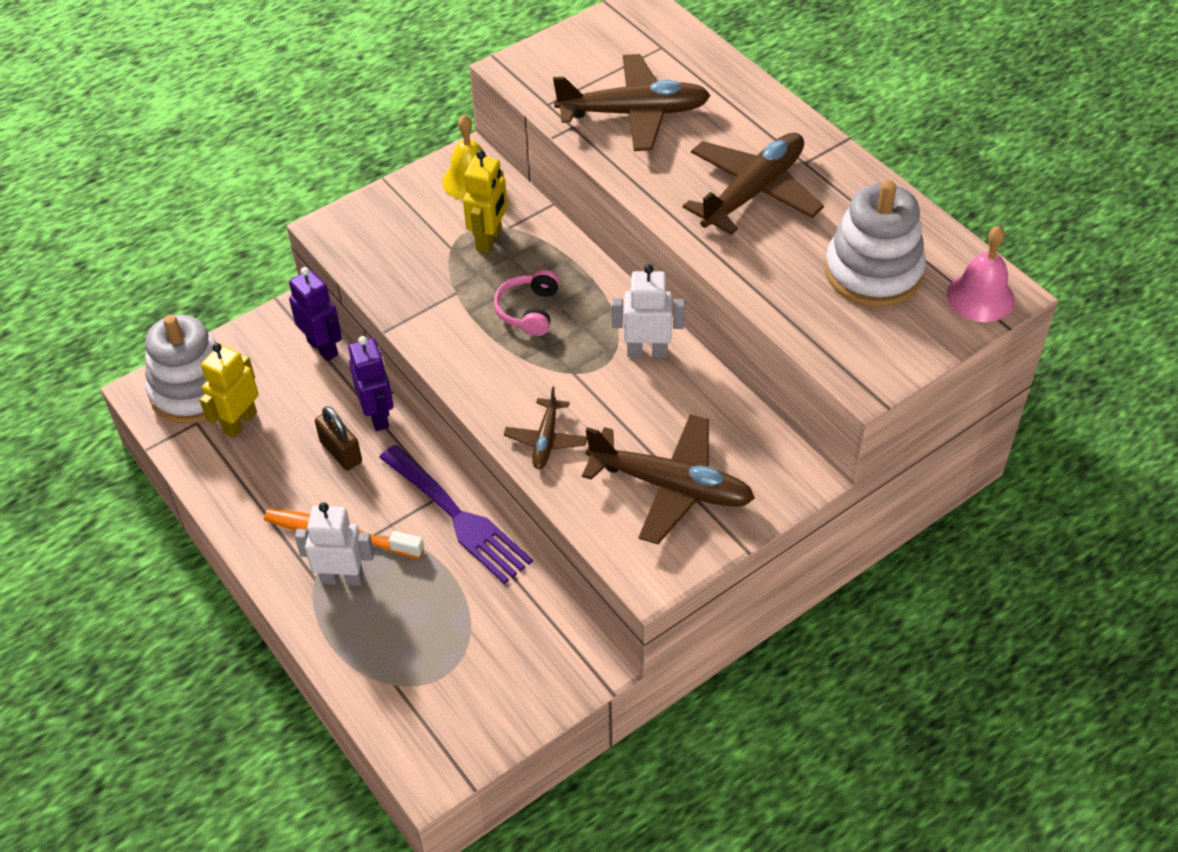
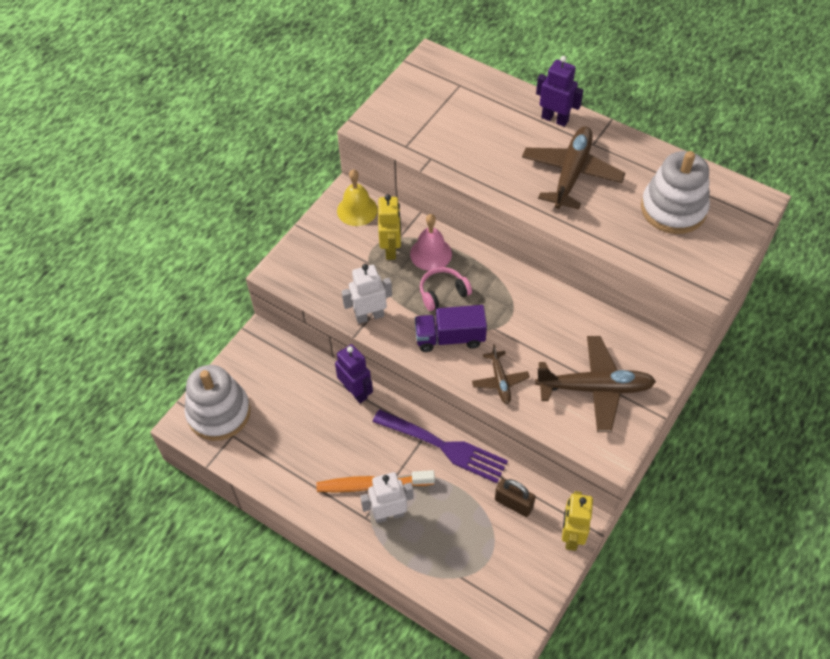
camera: 20 degrees left, 5 degrees up
(240, 422) = (263, 426): yellow robot -> yellow robot (571, 536)
(323, 347) = (294, 354): purple robot -> purple robot (555, 119)
(341, 452) = (343, 425): brown padlock -> brown padlock (513, 503)
(508, 368) = (450, 338): none -> purple truck
(528, 310) = (443, 293): pink headphones -> pink headphones turned 75 degrees clockwise
(634, 113) = (466, 138): brown plane -> none
(647, 352) = (534, 299): white robot -> white robot (369, 316)
(980, 297) = (745, 207): pink bell -> pink bell (431, 254)

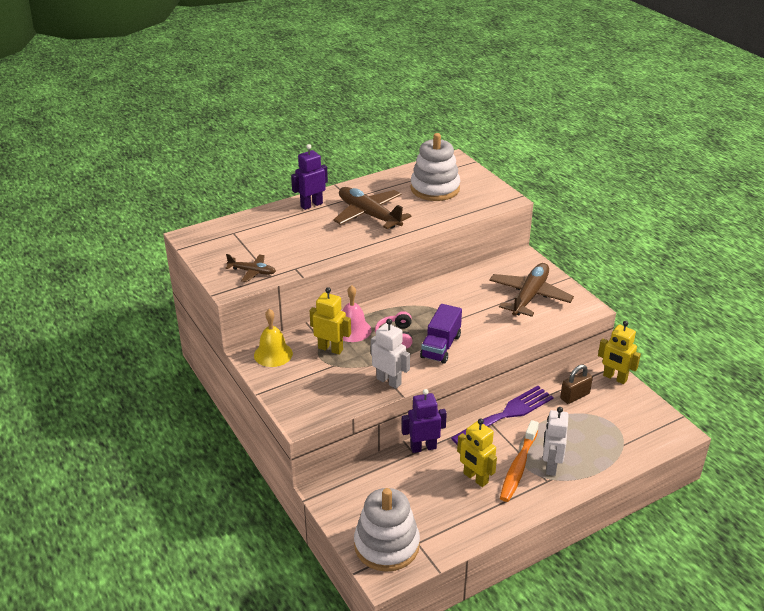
camera: 65 degrees left, 20 degrees down
(337, 452) = (475, 478): none -> yellow robot
(369, 316) = (389, 381): white robot -> white robot turned 120 degrees clockwise
(500, 381) = (496, 335): brown plane -> brown plane (252, 272)

